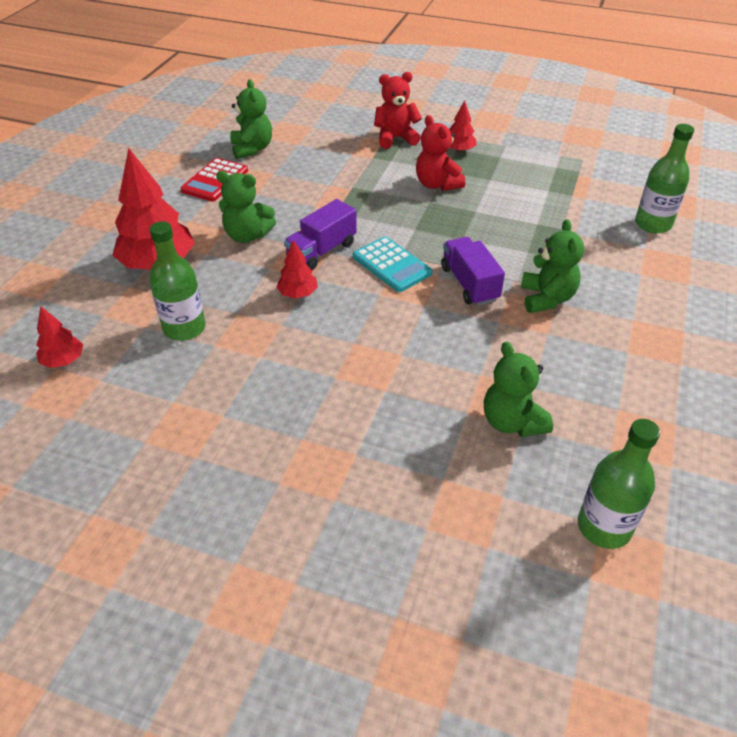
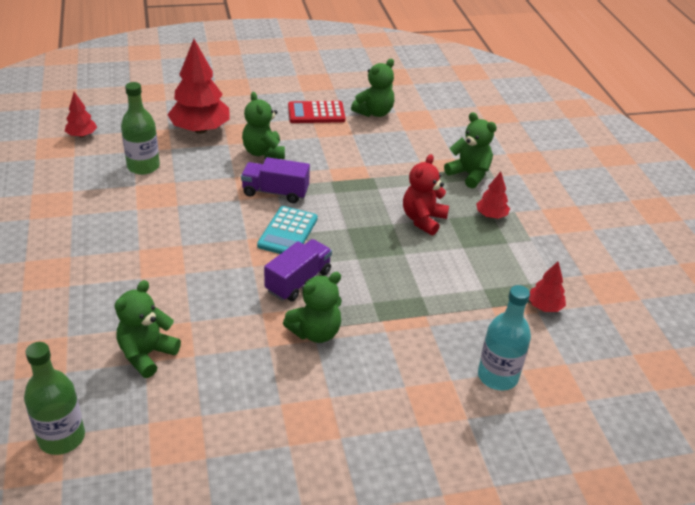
camera: 55 degrees right, 5 degrees down
(298, 294) = (216, 200): red tree -> red tree (544, 306)
(395, 138) = (469, 174): red teddy bear -> green teddy bear
(653, 224) = (497, 376): green bottle -> turquoise bottle

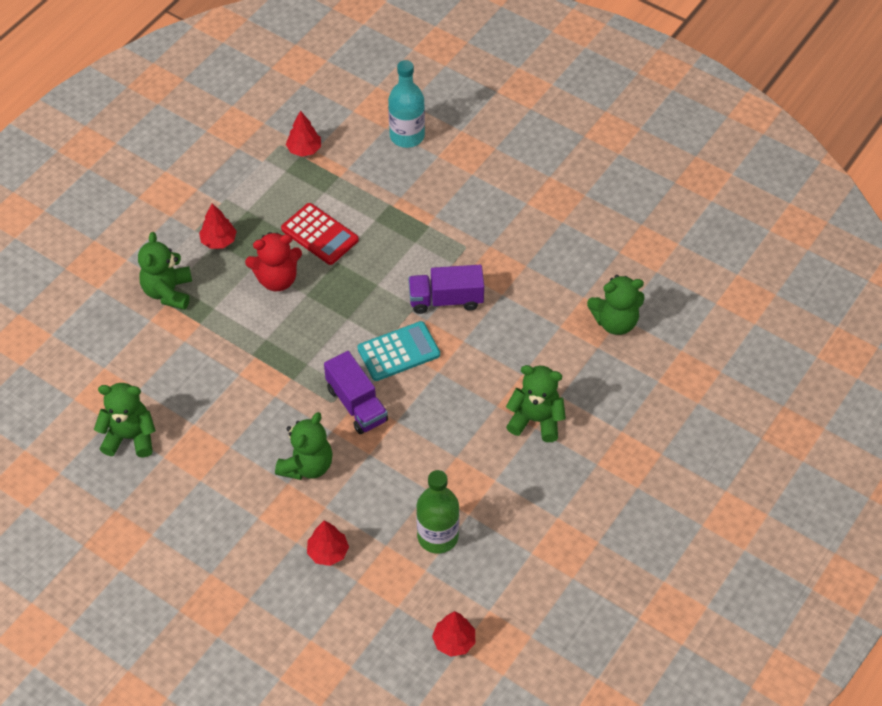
camera: 130 degrees left, 15 degrees up
(62, 437) = (718, 301): green bottle -> none
(200, 129) = (328, 552): red tree -> red tree, size x0.50
(315, 332) = (483, 251): green teddy bear -> green teddy bear (536, 420)
(316, 113) = (186, 483): red calculator -> red calculator (320, 234)

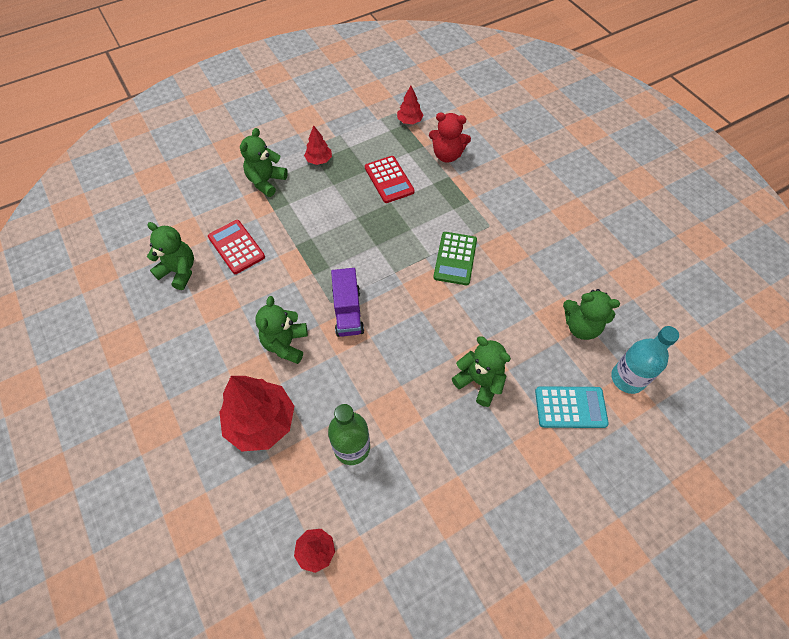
camera: 25 degrees right, 5 degrees up
(182, 383) = (236, 247): none -> red calculator
(277, 279) = (343, 199): red teddy bear -> red teddy bear (447, 155)
(307, 465) = (286, 344): green teddy bear -> green teddy bear turned 135 degrees clockwise
(328, 552) = (261, 422): red tree -> red tree, size x2.01
(398, 352) = (400, 284): turquoise calculator -> turquoise calculator (570, 407)
(407, 136) = (485, 135): turquoise bottle -> turquoise bottle (627, 378)
(446, 300) = (455, 258): purple truck -> green calculator

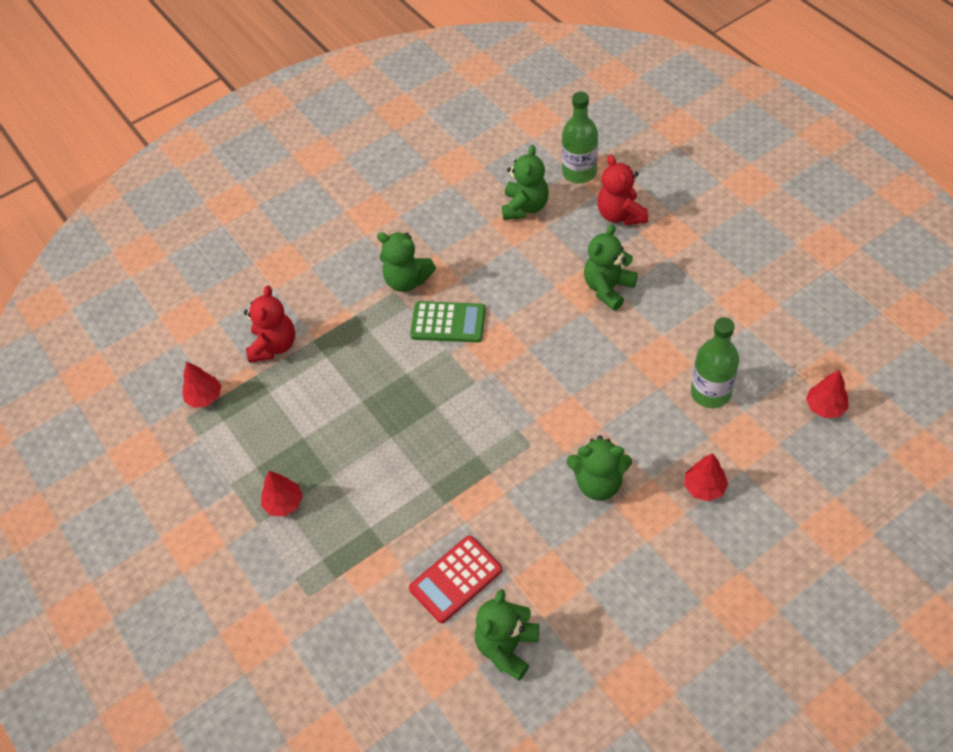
camera: 90 degrees left, 5 degrees down
(261, 422) = (704, 487): red tree -> red tree, size x0.50
(266, 181) = (329, 568): green teddy bear -> green teddy bear (407, 280)
(348, 312) = (541, 423): purple truck -> none
(389, 180) = (321, 408): red calculator -> none
(570, 407) = (620, 215): turquoise calculator -> red teddy bear
(627, 378) = (579, 172): turquoise bottle -> green bottle

